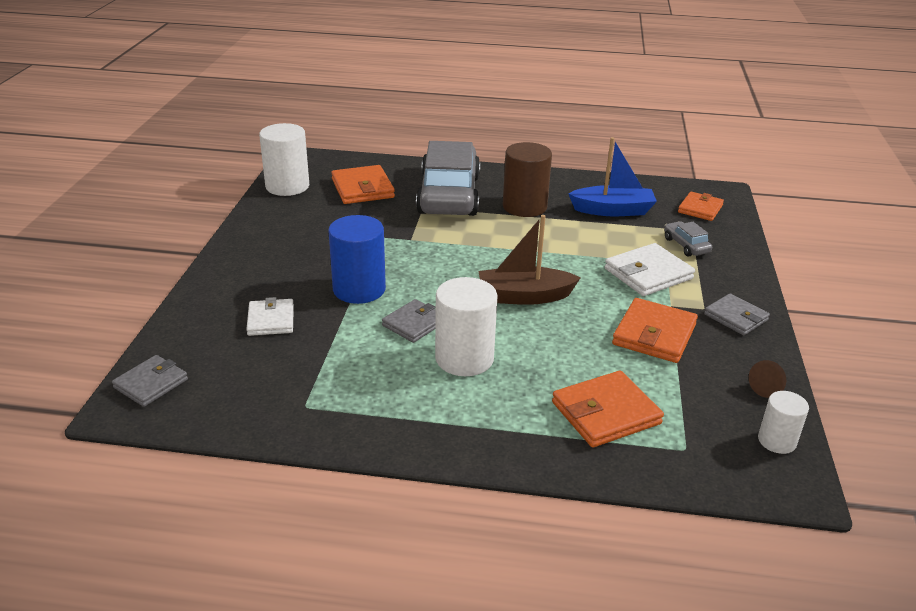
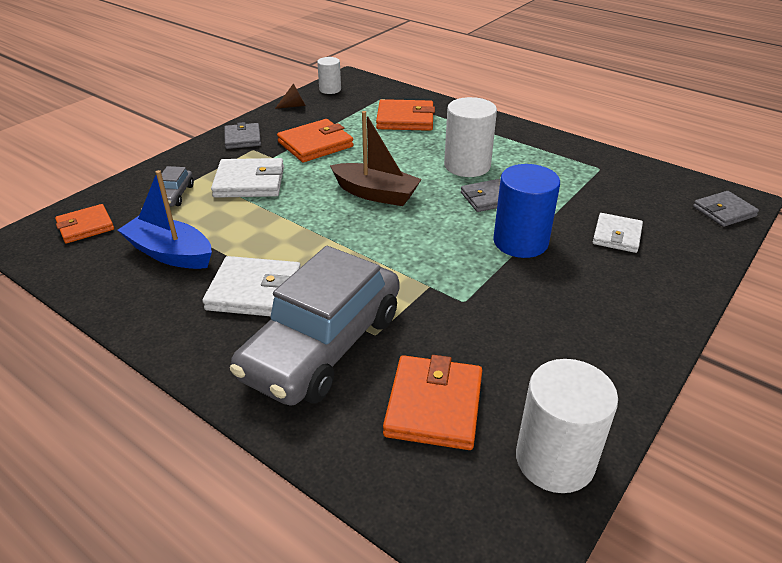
camera: 150 degrees left, 5 degrees up
(524, 207) = (254, 291): brown cylinder -> white wallet

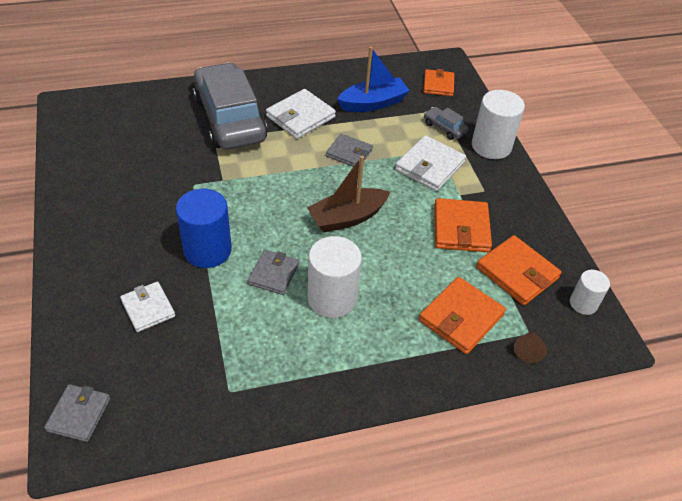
camera: 125 degrees right, 10 degrees up
(243, 138) = (510, 193): grey wallet -> grey wallet (349, 153)
(294, 106) = (558, 256): brown cone -> brown cone (528, 350)
(434, 405) = (148, 130): orange wallet -> orange wallet (517, 273)
(555, 460) = (74, 144): white cylinder -> white cylinder (491, 146)

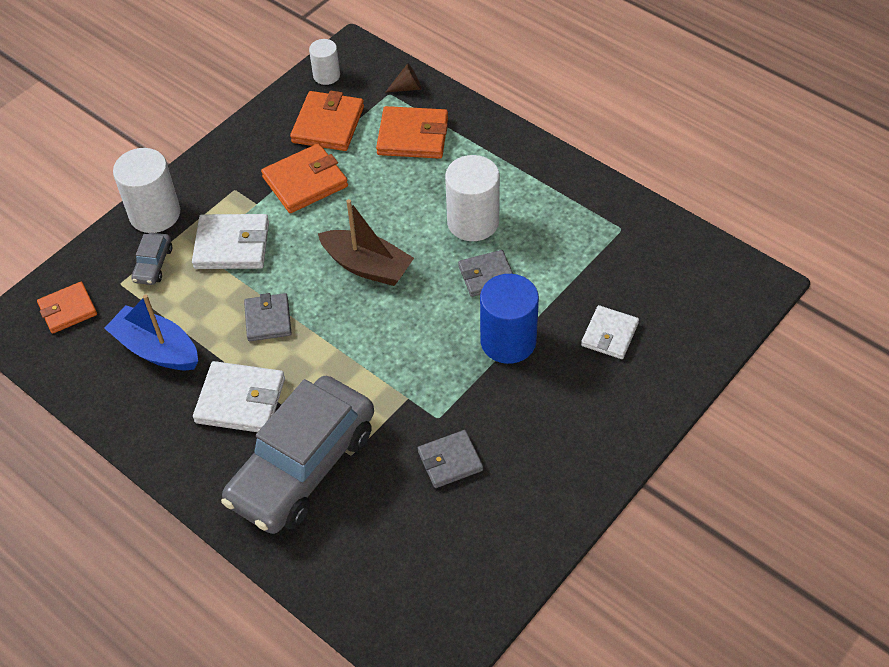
camera: 120 degrees left, 5 degrees up
(79, 414) = (735, 301): grey wallet -> grey wallet (450, 461)

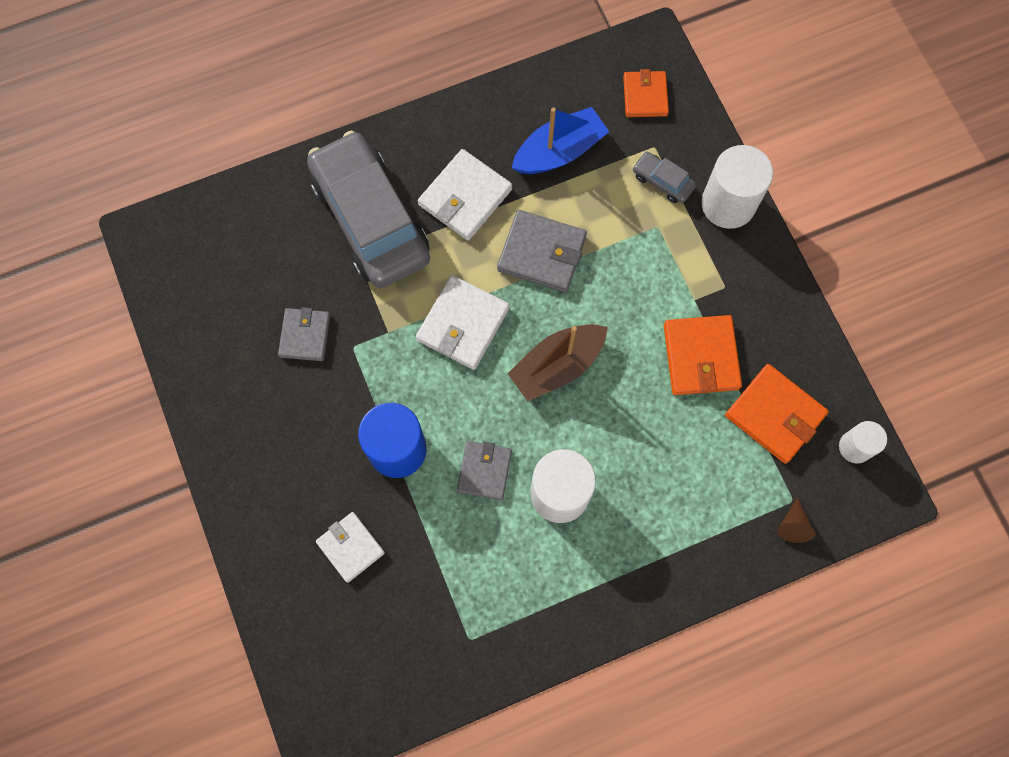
camera: 115 degrees right, 20 degrees up
(232, 245) = (650, 257): white wallet -> white wallet (463, 324)
(268, 319) = (542, 253): grey wallet -> grey wallet, size x1.50
(413, 136) = (713, 494): orange wallet -> none

